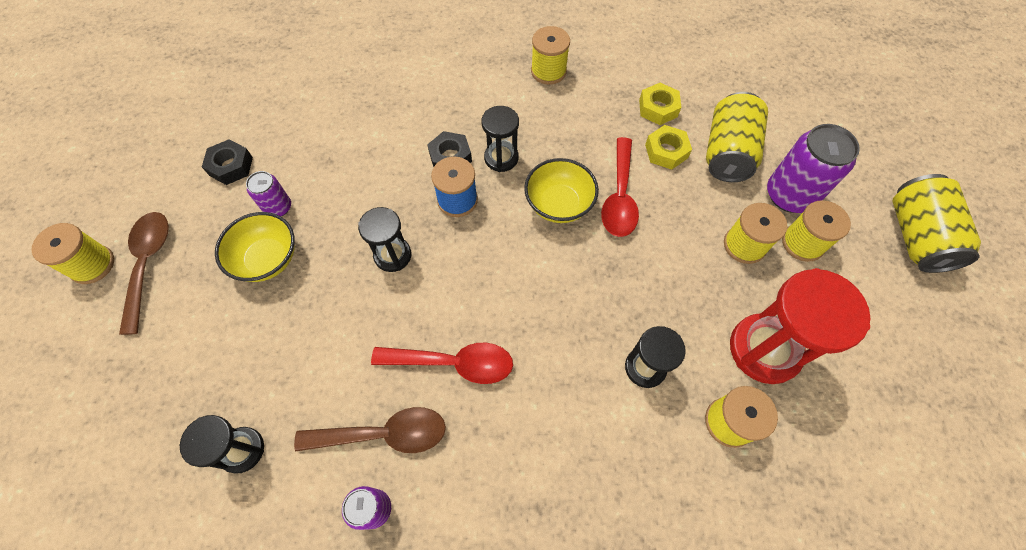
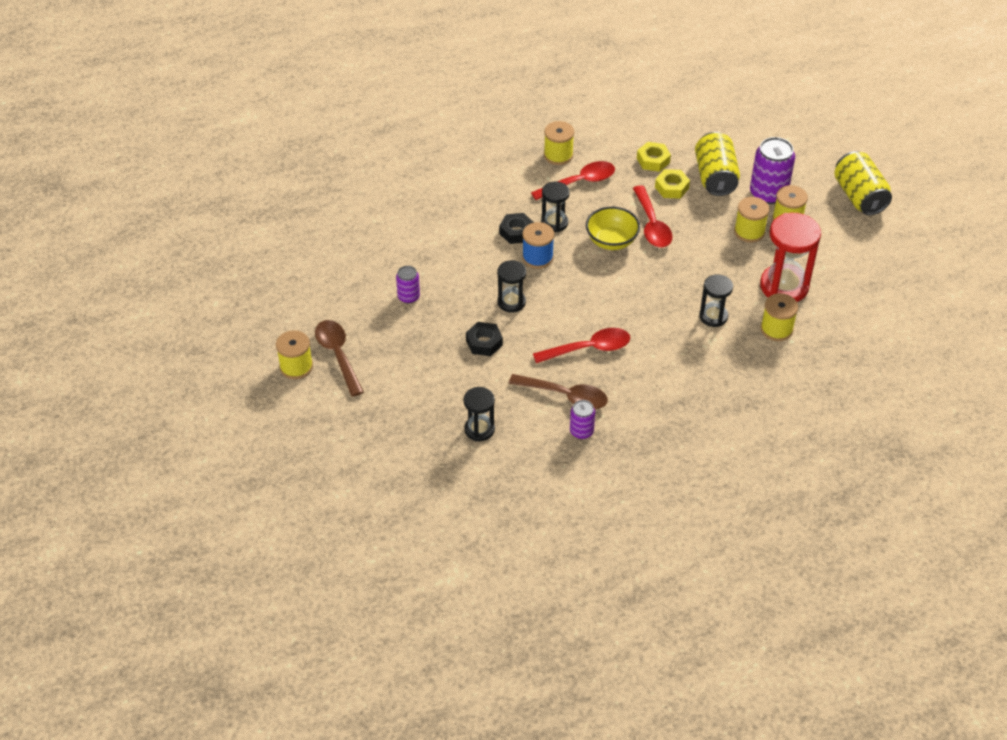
camera: 20 degrees left, 15 degrees down
(231, 166) = (353, 281): black nut -> black nut (484, 342)
(267, 259) = (423, 328): yellow bowl -> none
(383, 434) = (565, 396): brown spoon -> brown spoon turned 45 degrees clockwise
(556, 113) = (579, 182): none -> red spoon

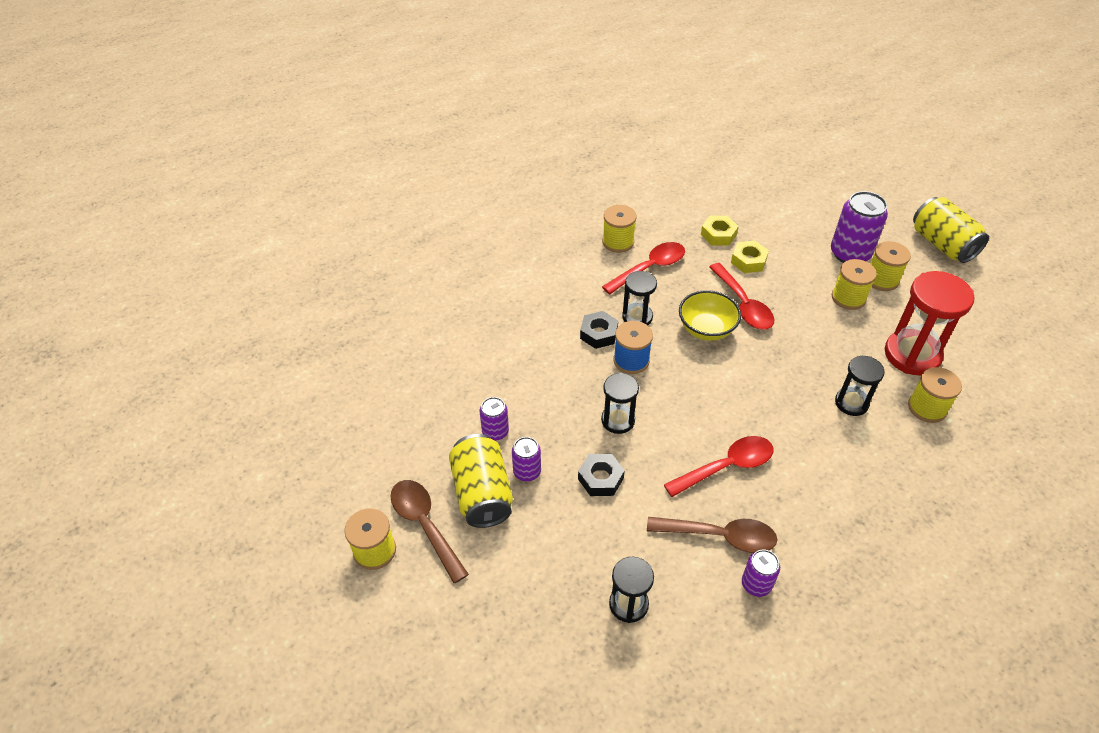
camera: 10 degrees left, 0 degrees up
(426, 329) = (527, 471): none -> purple can
(715, 177) = (789, 244): yellow can -> yellow can (482, 493)

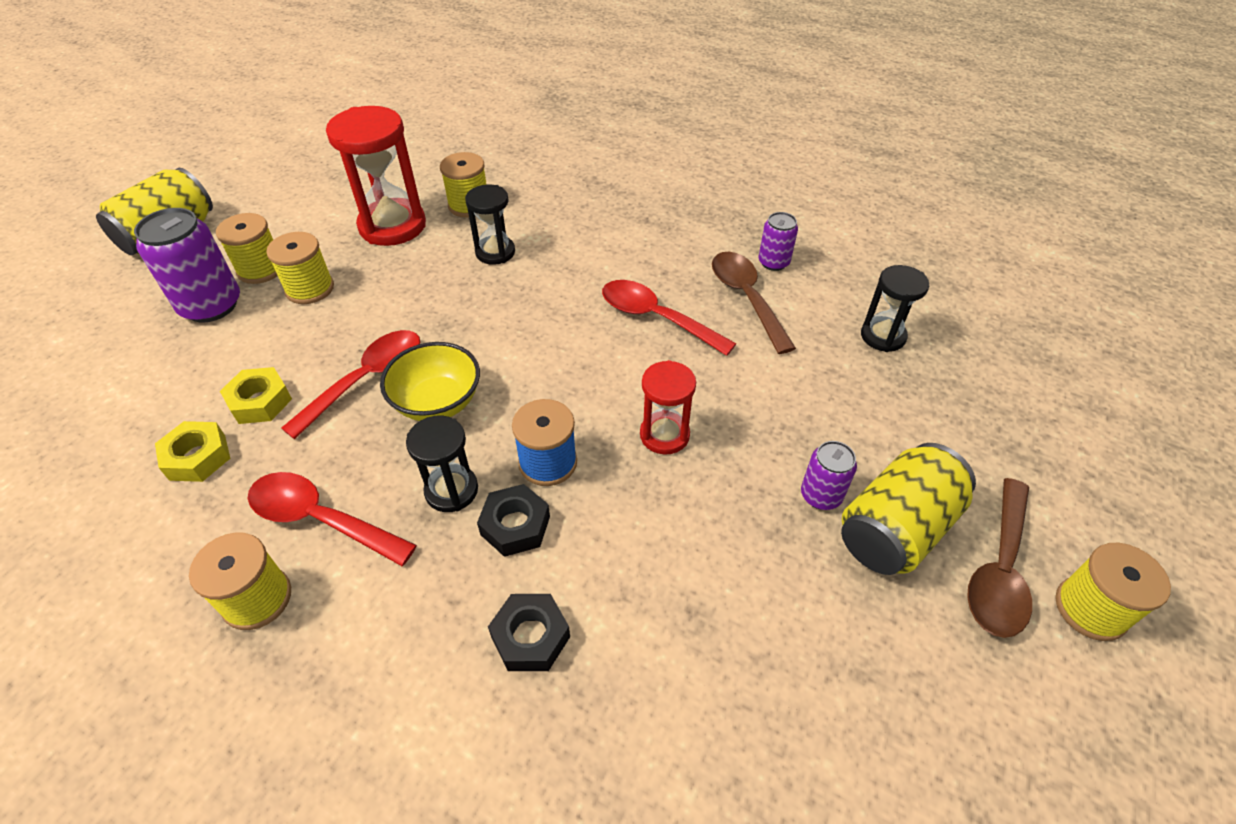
camera: 120 degrees left, 0 degrees up
(495, 432) = (794, 568): purple can -> none
(600, 478) = (764, 416): black nut -> black nut (530, 637)
(618, 420) = (664, 435): black hourglass -> red hourglass

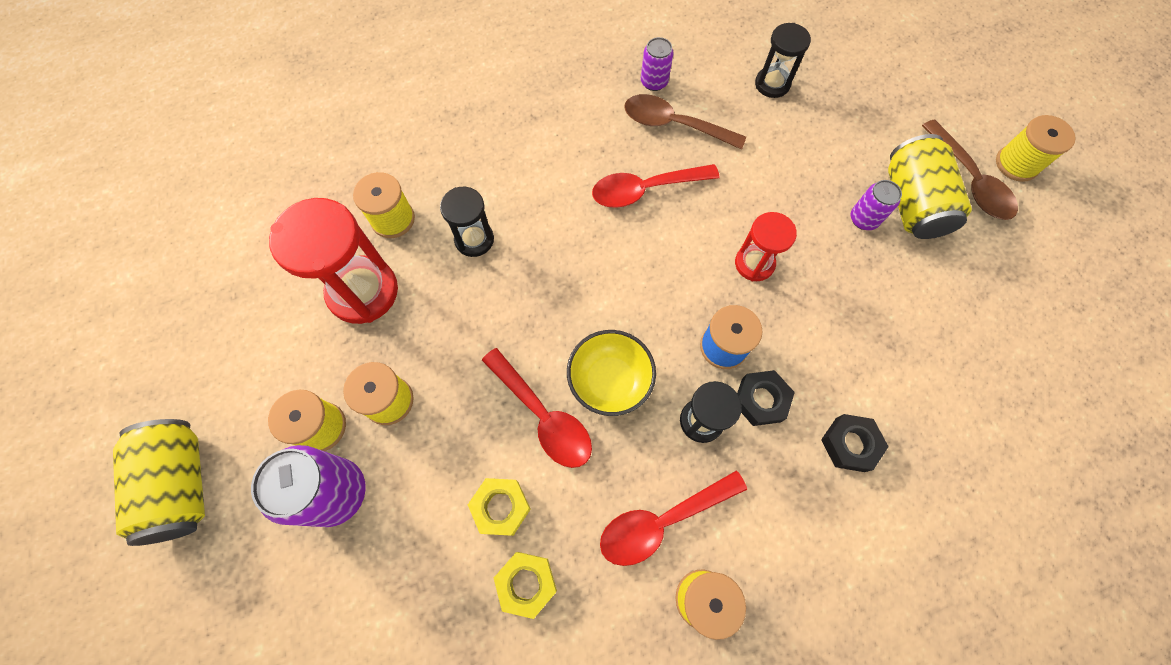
camera: 50 degrees left, 20 degrees up
(366, 380) = (543, 416): red spoon -> red spoon turned 150 degrees clockwise

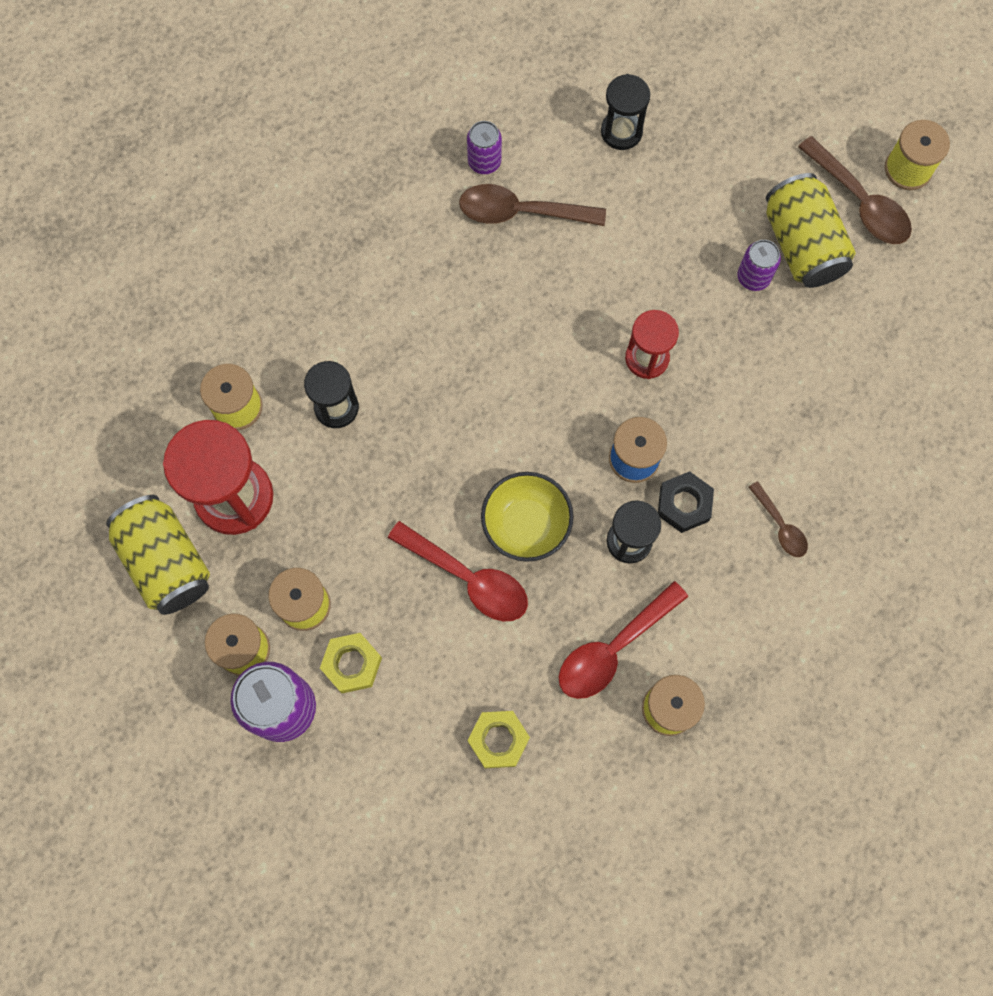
camera: 15 degrees left, 5 degrees up
(182, 484) = (123, 742): yellow can -> yellow can (167, 562)
(501, 507) = (452, 678): yellow nut -> yellow nut (352, 664)
(645, 190) = (509, 301): red spoon -> none
(850, 444) = (780, 526): black nut -> brown spoon

